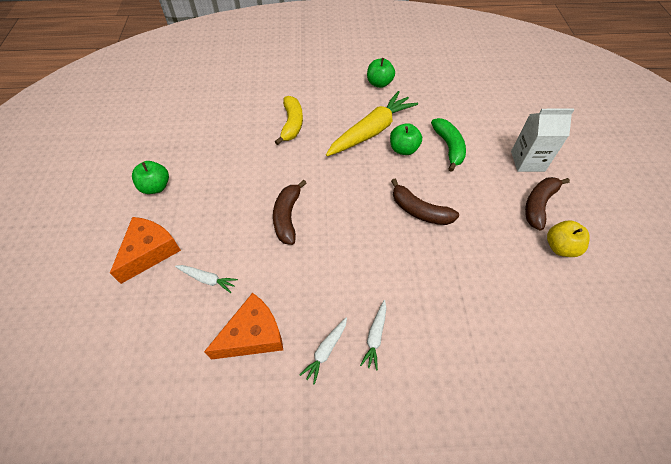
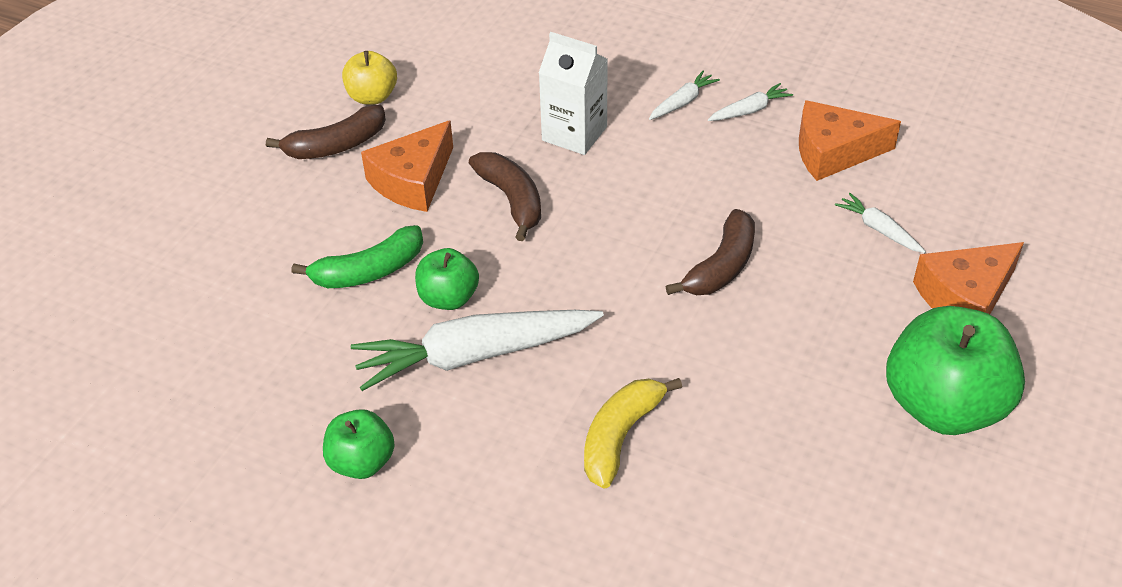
camera: 150 degrees left, 10 degrees down
(156, 187) = (943, 406): green apple -> green apple, size x1.88
(371, 131) = (474, 355): yellow carrot -> white carrot
(449, 147) = (368, 271): green banana -> green banana turned 135 degrees counterclockwise
(478, 201) = (413, 181): none -> orange cheese
(527, 161) = (273, 202): white carton -> white carton (574, 134)

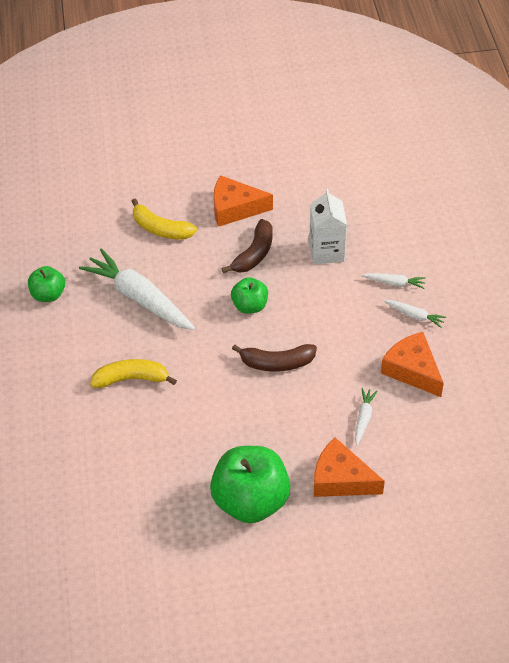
camera: 55 degrees right, 5 degrees up
(336, 145) = (234, 165): brown banana -> none
(368, 271) = (161, 229): green banana -> yellow banana
(372, 97) = (282, 156): yellow apple -> none
(448, 298) = (167, 268): green apple -> green apple (250, 306)

